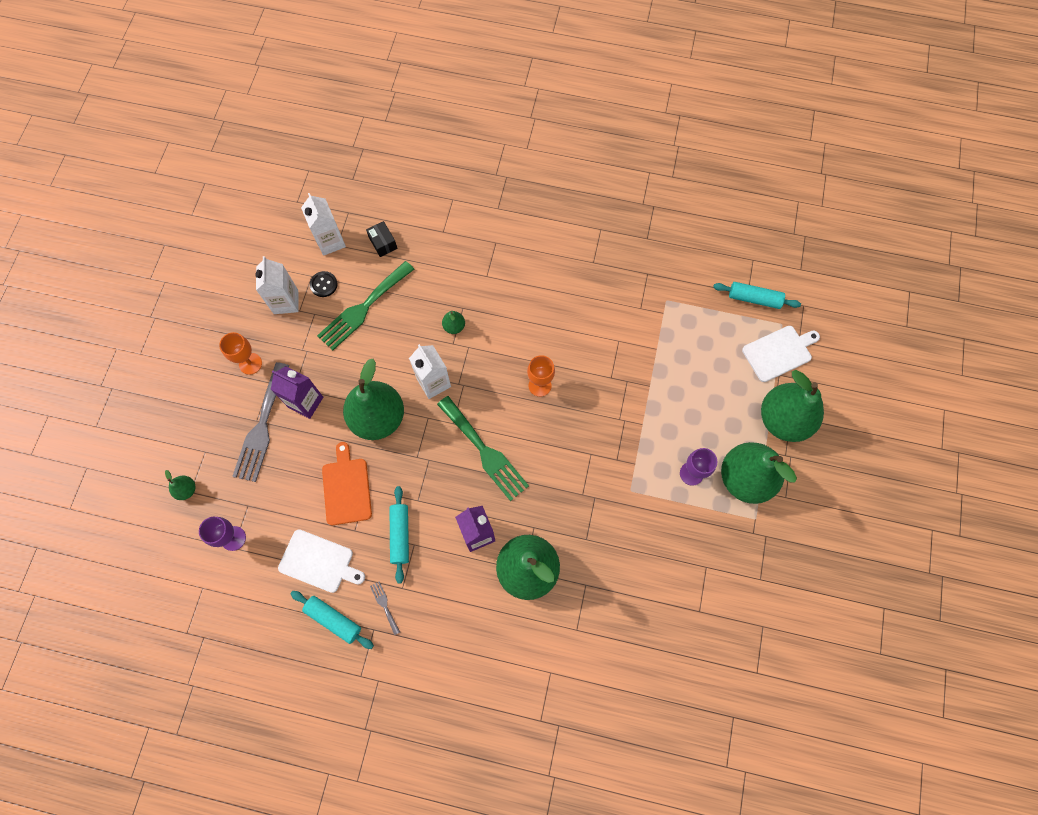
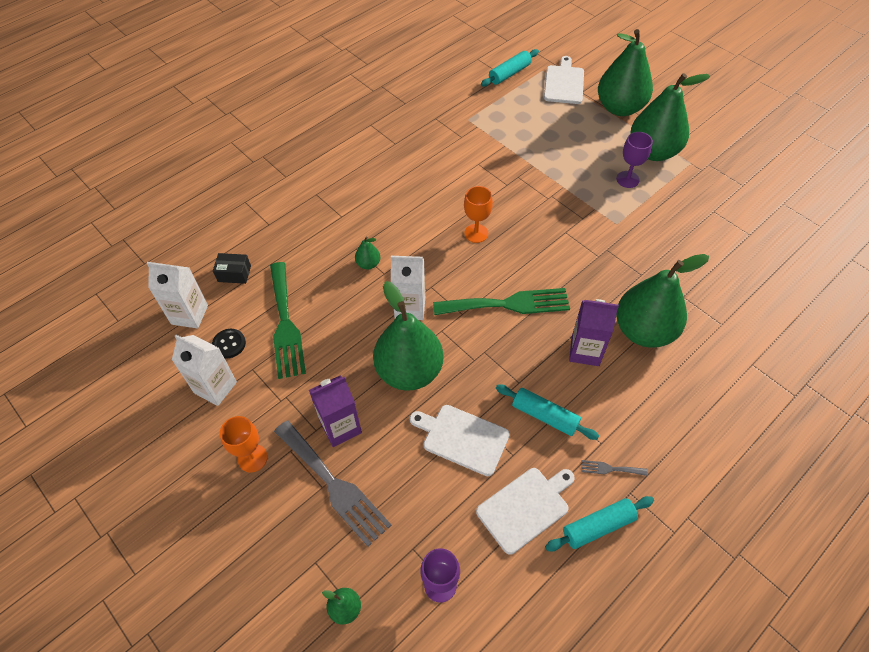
camera: 55 degrees left, 15 degrees down
(346, 488) = (462, 438): orange cutting board -> white cutting board

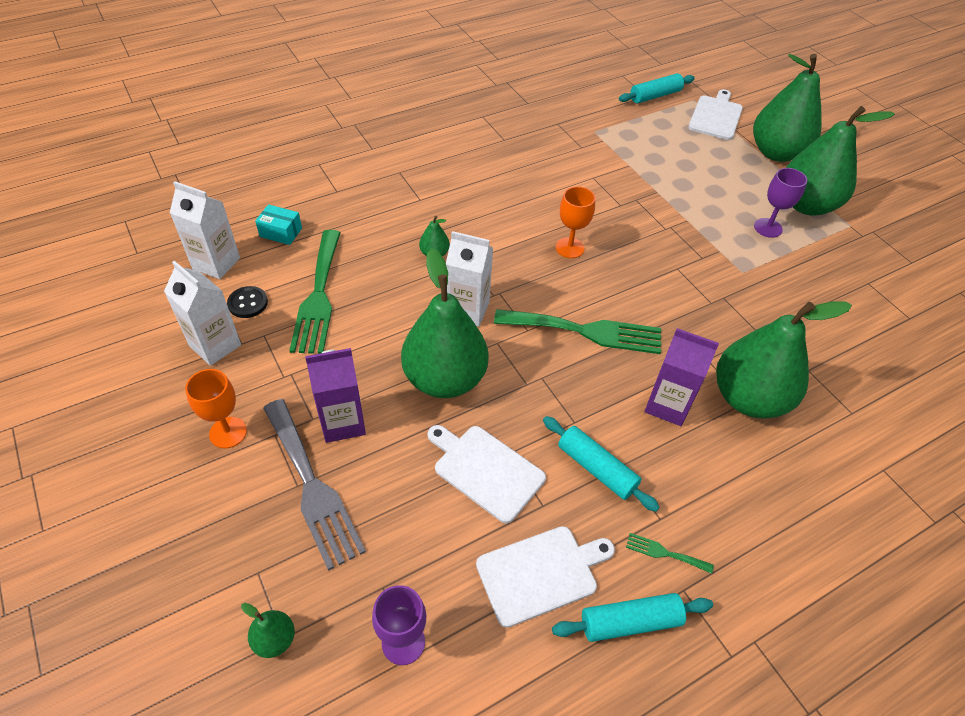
camera: 10 degrees right, 5 degrees down
(234, 274) = (281, 232): black box -> turquoise box
(610, 469) = (664, 553): grey fork -> green fork

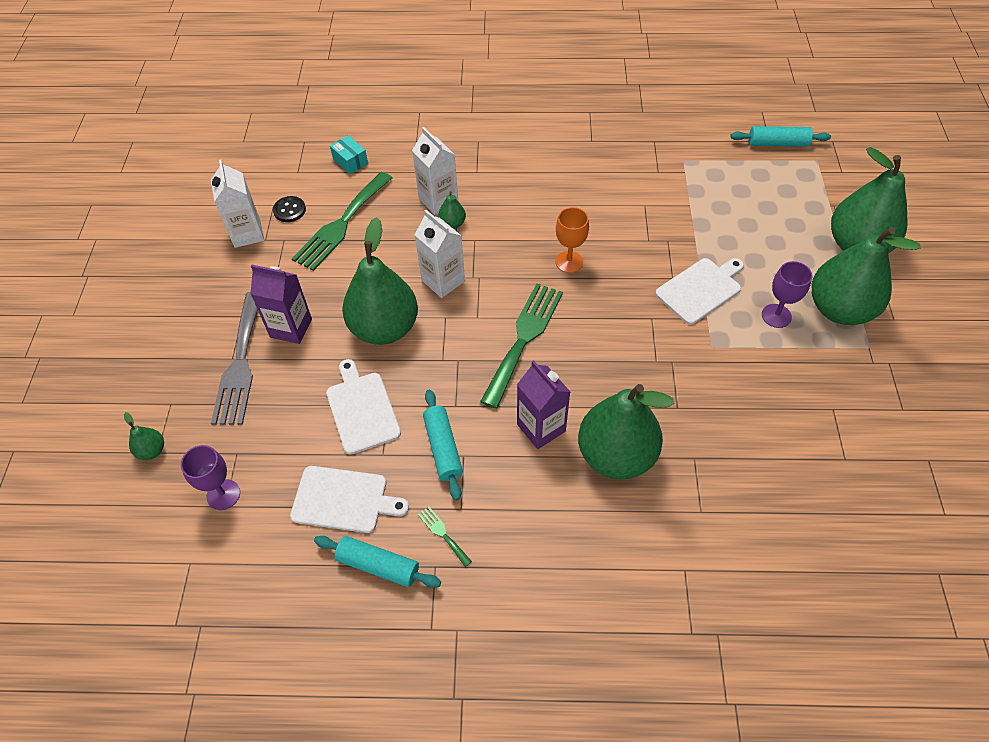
camera: 35 degrees right, 5 degrees up
(216, 263) = (289, 170): white carton -> white carton (438, 200)
(228, 432) = (214, 301): orange goblet -> none
(586, 331) = (524, 338): green fork -> green fork turned 105 degrees counterclockwise
(716, 116) = (825, 185): white cutting board -> white cutting board (700, 289)

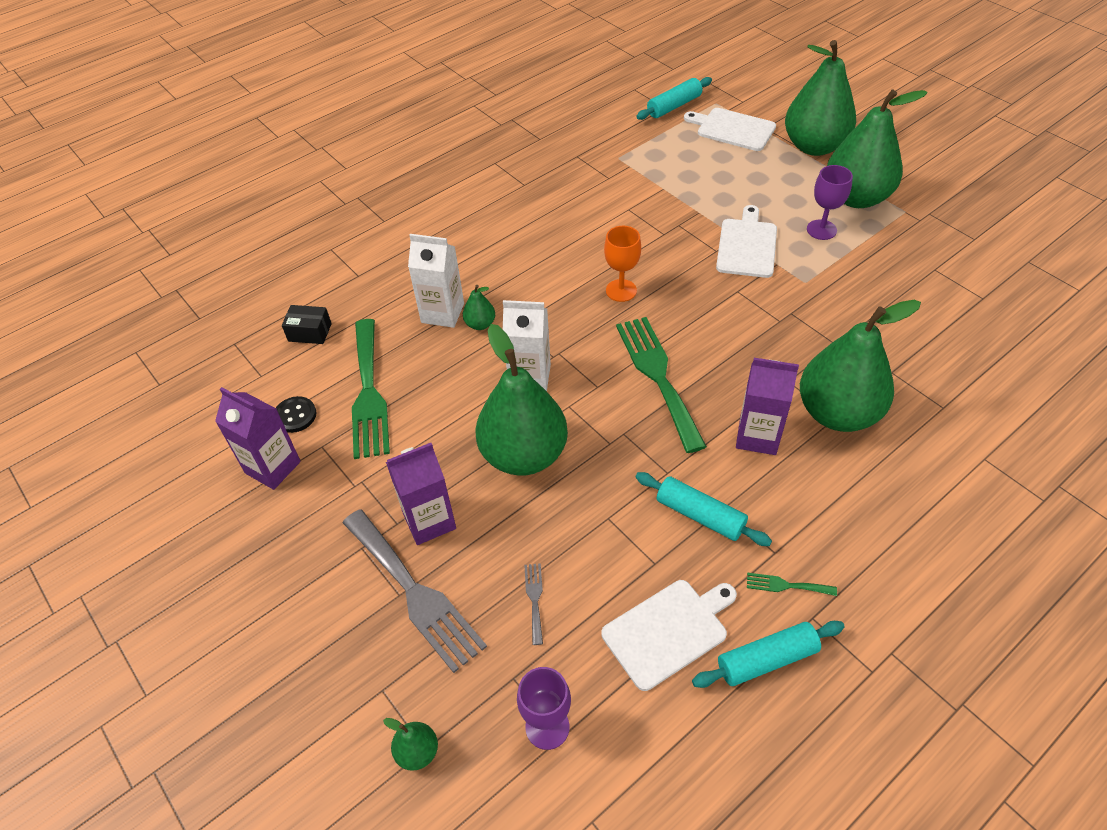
camera: 40 degrees left, 5 degrees down
(247, 234) = (273, 467): white carton -> purple carton
(295, 419) = (534, 599): none -> grey fork
(350, 161) = (310, 332): turquoise box -> black box
(362, 409) = (588, 540): white cutting board -> white cutting board (733, 129)

